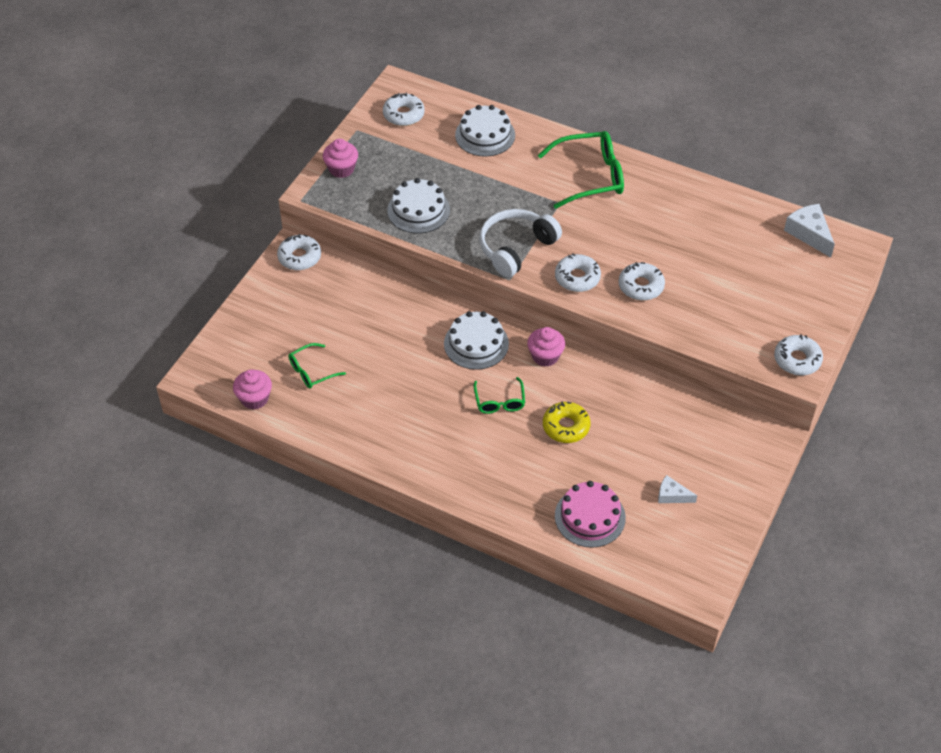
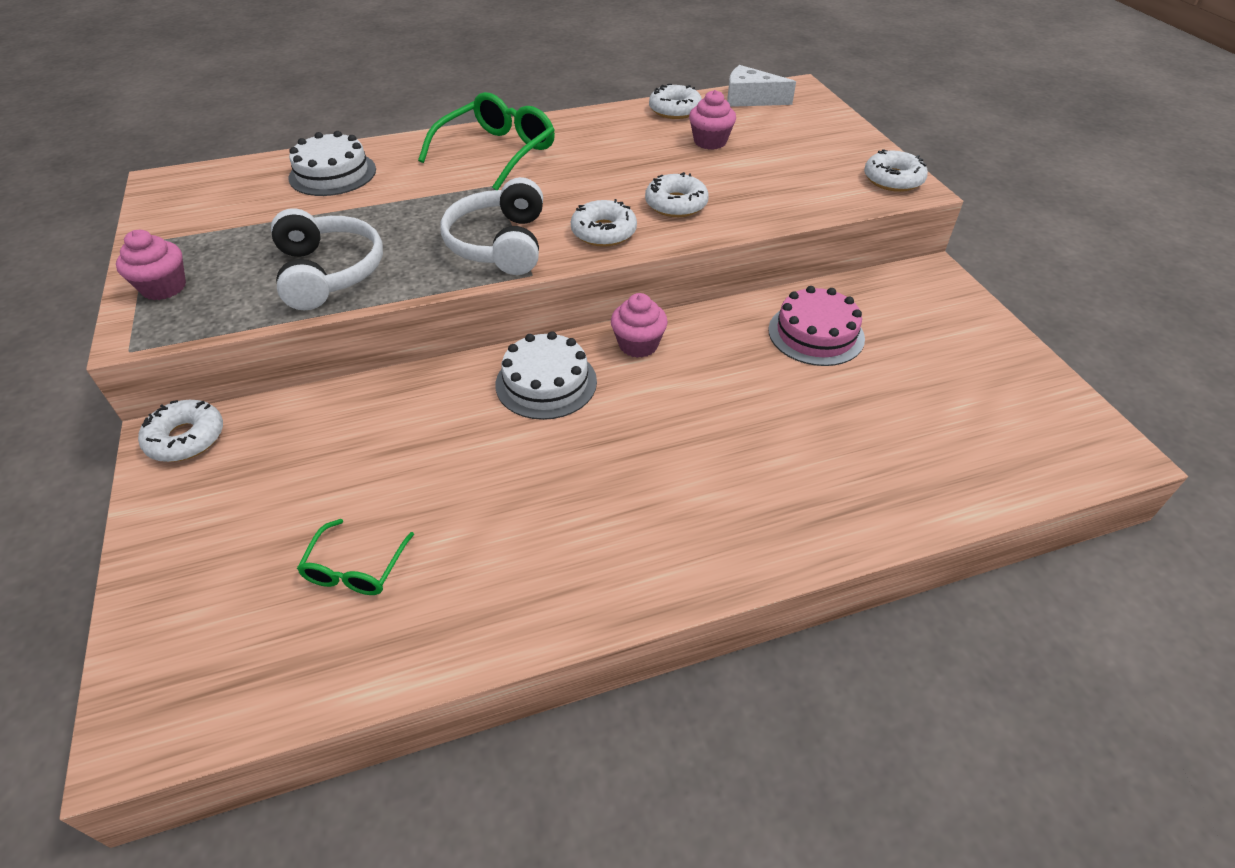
camera: 45 degrees left, 5 degrees down
(254, 398) = (294, 682): pink cupcake -> pink cupcake (710, 142)
(403, 114) = (202, 201): white donut -> white donut (675, 110)
(418, 210) = (328, 272): white cake -> white headphones
(499, 401) = (652, 422): green glasses -> none
(566, 426) = (755, 395): yellow donut -> none
(590, 517) = (913, 467): pink cake -> pink cake (816, 334)
(672, 495) = (944, 382): white cheese -> none

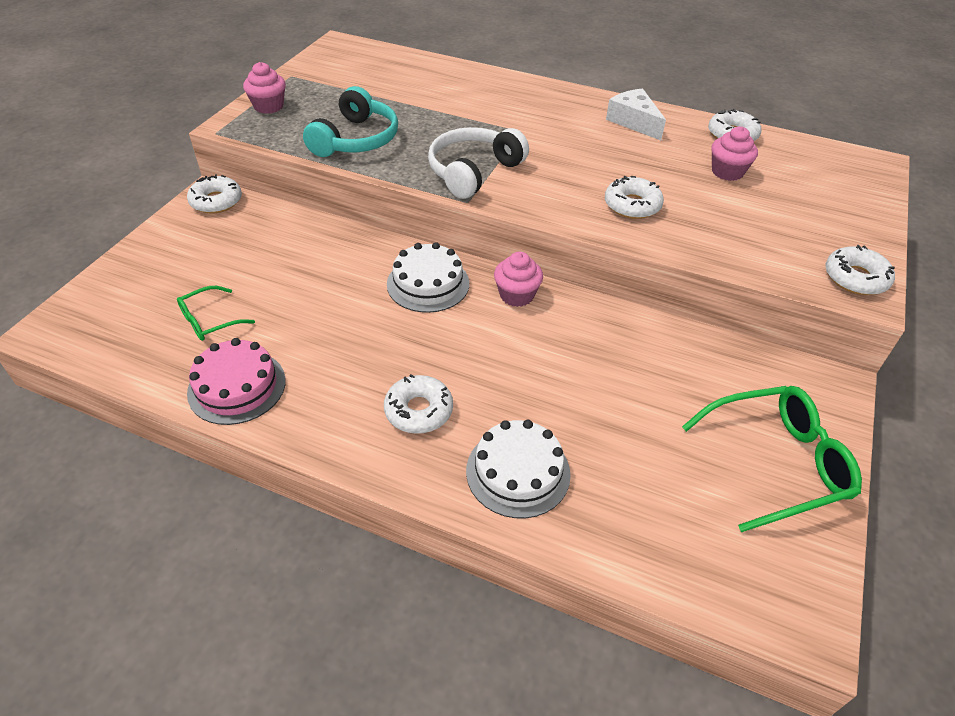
camera: 40 degrees right, 0 degrees up
(328, 272) = (355, 139): white headphones -> turquoise headphones
(332, 173) = (432, 78): white cake -> white cake (518, 472)
(497, 152) = (552, 109): green glasses -> green glasses (776, 462)
(603, 232) = (552, 198): white donut -> white donut (419, 410)
(750, 99) = (814, 153): white cheese -> white cheese (633, 122)
(816, 334) = (659, 366): pink cake -> pink cake (237, 386)

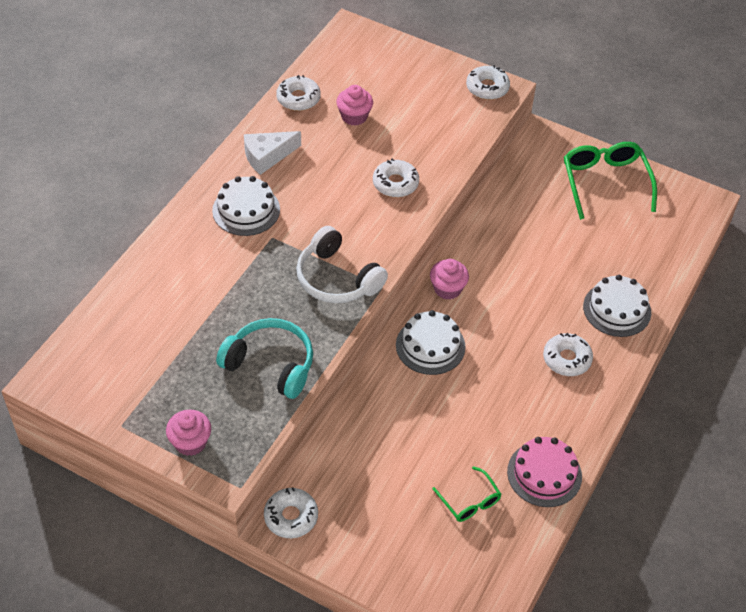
camera: 85 degrees left, 5 degrees up
(553, 115) = (246, 210): none -> white cake

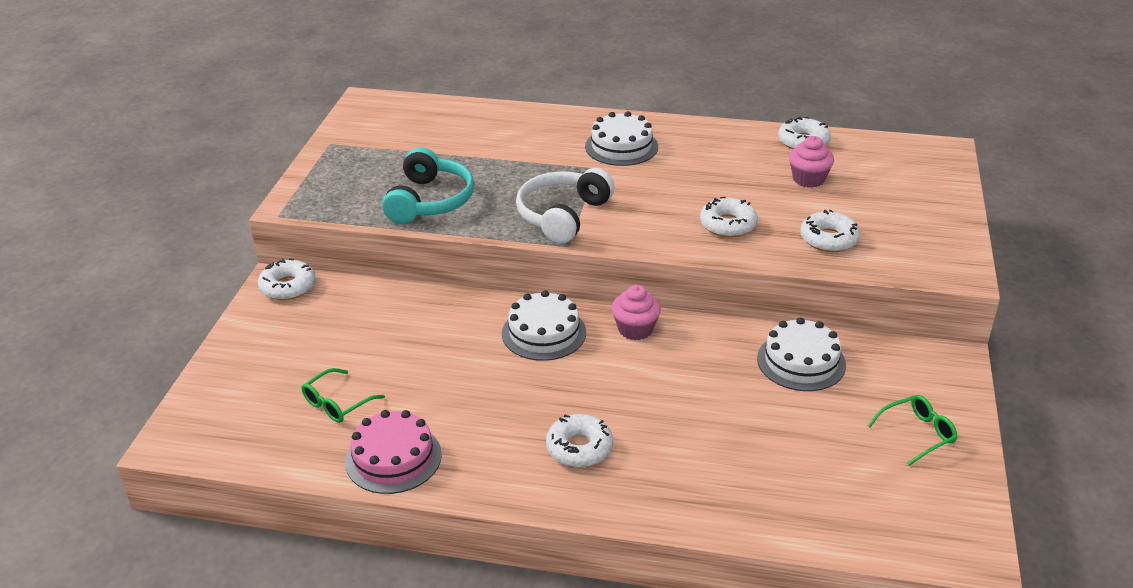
camera: 75 degrees right, 15 degrees down
(190, 442) = (321, 180): pink cupcake -> none
(267, 156) = (704, 142): white cheese -> none
(487, 88) = (948, 260): white donut -> white donut (828, 239)
(605, 182) = (917, 434): green glasses -> green glasses, size x0.55
(617, 309) = (690, 483): white cake -> white cake (801, 361)

